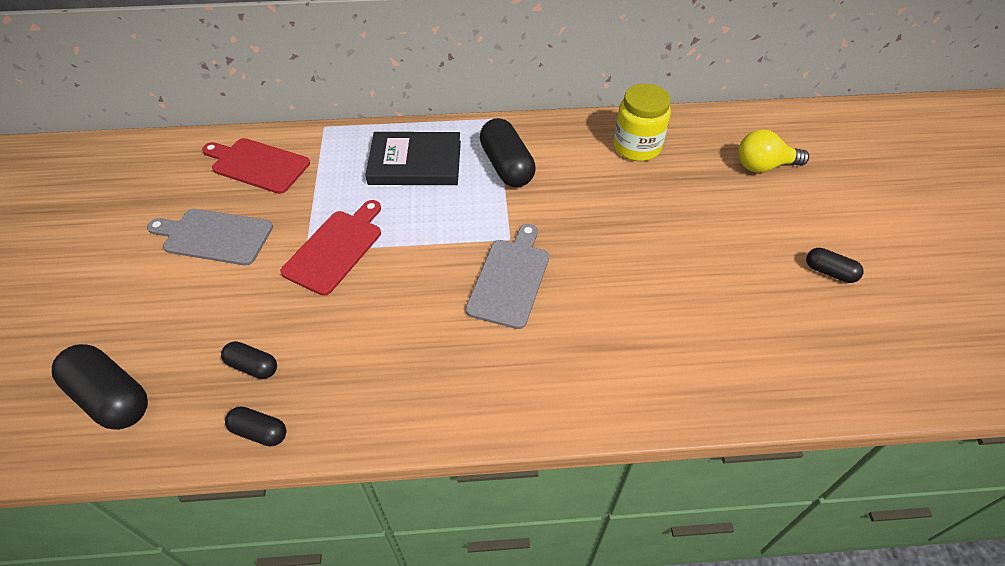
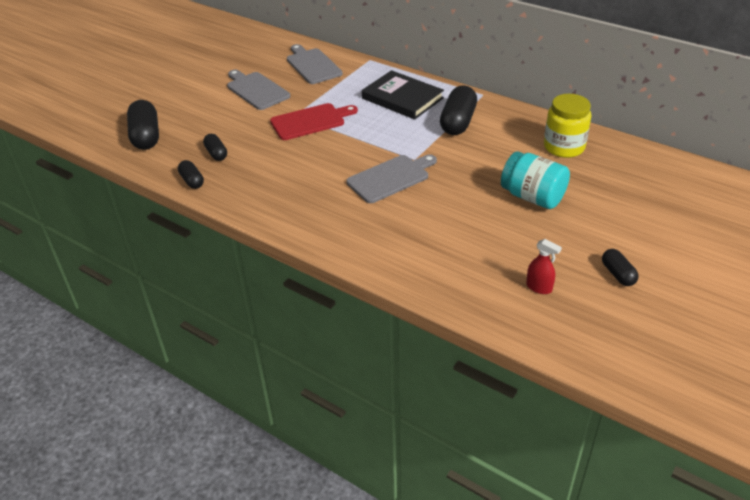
camera: 40 degrees right, 10 degrees down
(257, 165) = (312, 65): red cutting board -> grey cutting board
(671, 223) = (532, 197): none -> turquoise jar
(763, 166) = (651, 197): yellow light bulb -> none
(788, 332) = (539, 287): none -> red spray bottle

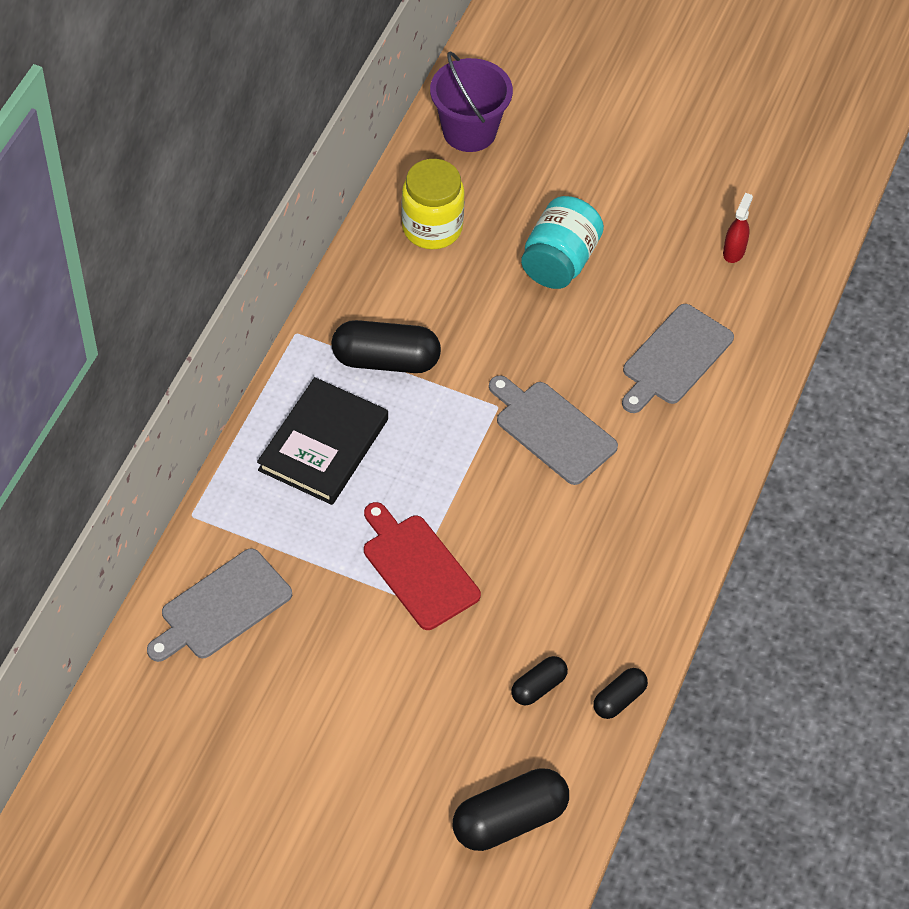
camera: 105 degrees left, 15 degrees up
(256, 90) = (326, 681): grey cutting board -> grey cutting board (674, 358)
(618, 274) = (689, 178): black capsule -> none
(655, 170) = (469, 131): none -> purple bucket

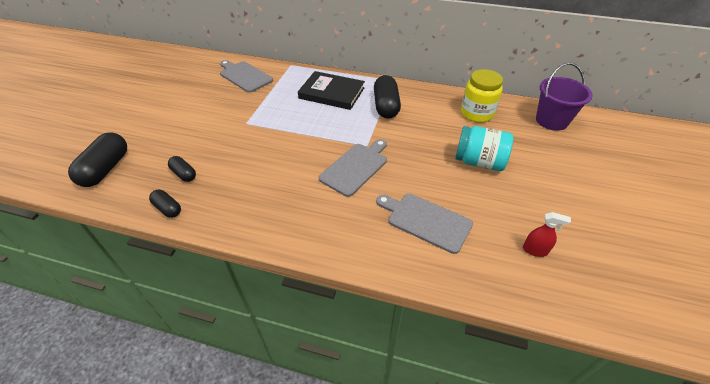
camera: 85 degrees right, 10 degrees down
(418, 568) = (262, 126): red cutting board -> none
(509, 820) = (106, 169): black capsule -> black capsule turned 45 degrees clockwise

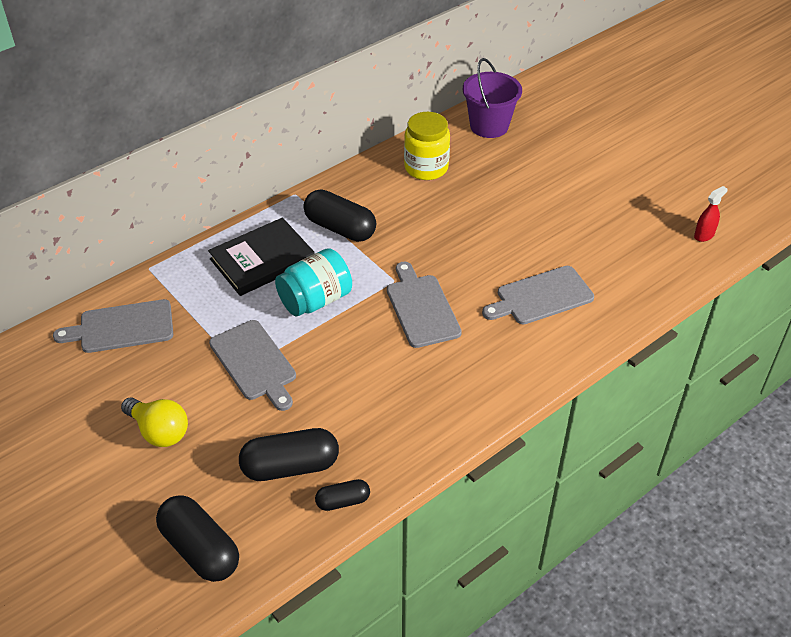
camera: 55 degrees left, 0 degrees up
(182, 118) = (159, 431): none -> yellow light bulb
(184, 174) = (290, 466): black capsule -> black capsule, size x1.83
(253, 125) = (254, 363): none -> grey cutting board
(479, 162) = (498, 213): turquoise jar -> turquoise jar (315, 300)
(535, 250) = (628, 249): red spray bottle -> red spray bottle (704, 235)

